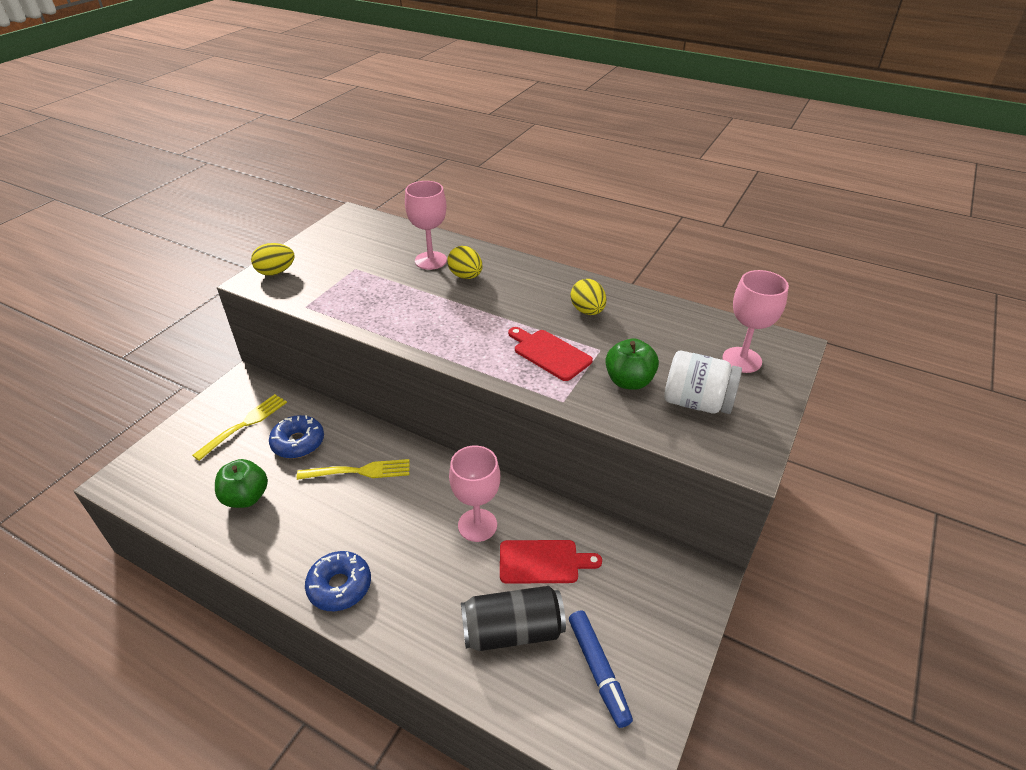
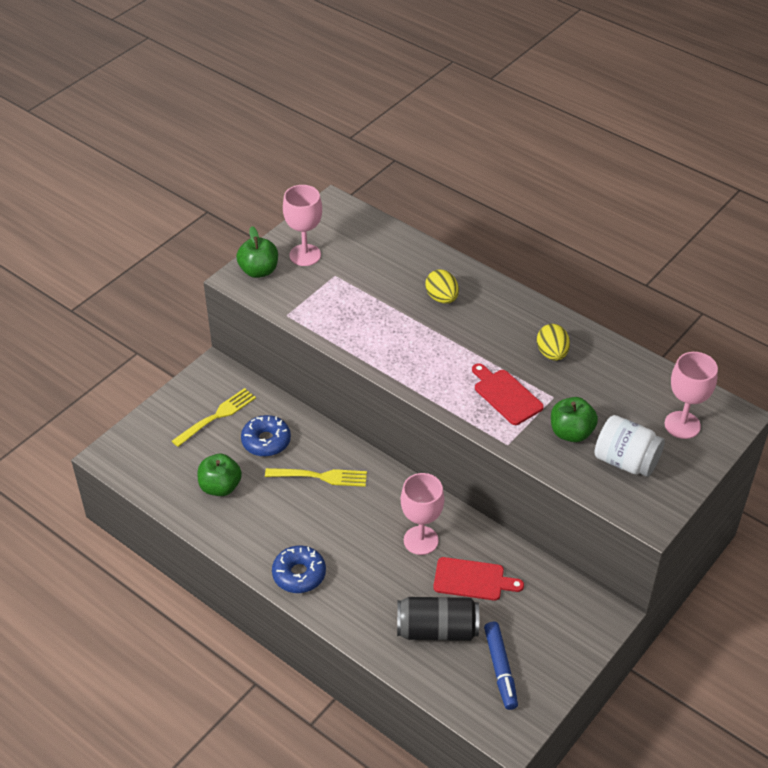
camera: 10 degrees right, 5 degrees up
(276, 272) = (259, 271): yellow egg -> green apple
(430, 260) = (409, 274): pink goblet -> pink goblet (305, 255)

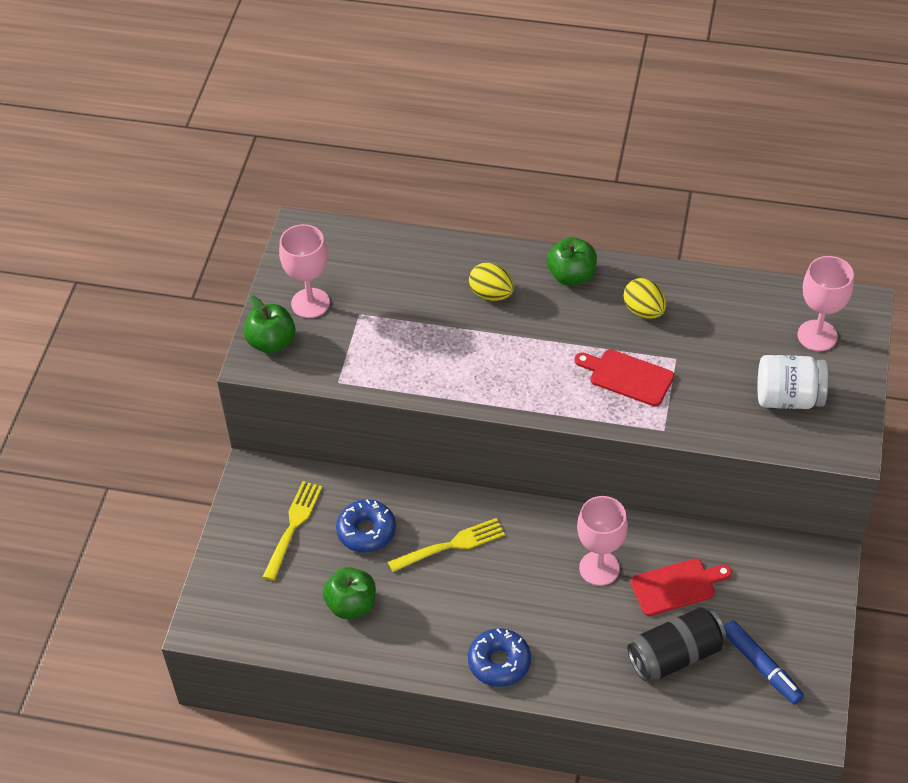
camera: 25 degrees left, 5 degrees up
(571, 433) = (717, 390): green apple -> green apple (571, 276)

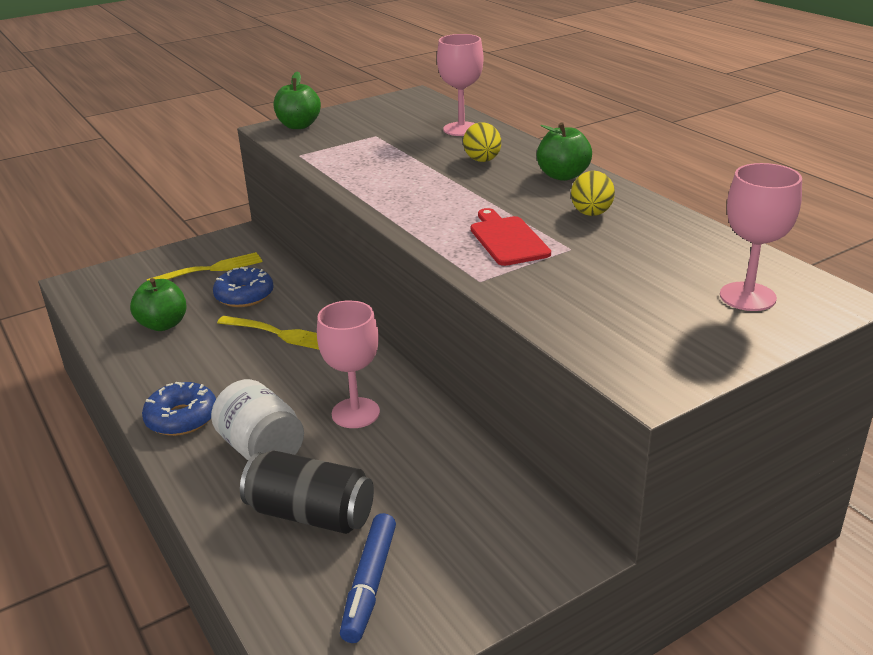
camera: 45 degrees right, 20 degrees down
(310, 303) = (356, 121): pink goblet -> pink goblet (461, 129)
(677, 586) = (396, 467): red cutting board -> none
(788, 398) = (642, 319): white jar -> white jar (262, 449)

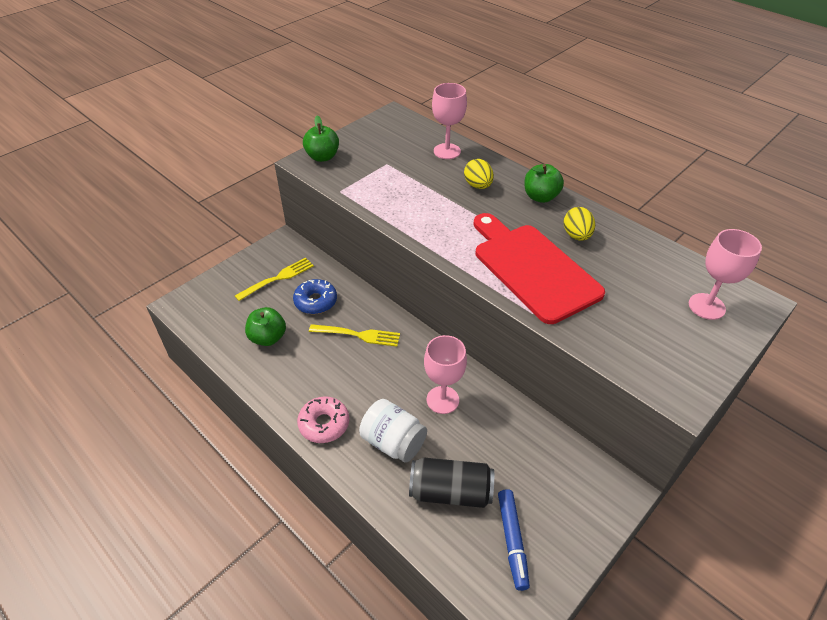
camera: 15 degrees left, 15 degrees up
(182, 418) = (324, 424): blue donut -> pink donut
(507, 239) = (532, 268): red cutting board -> red cutting board, size x1.96

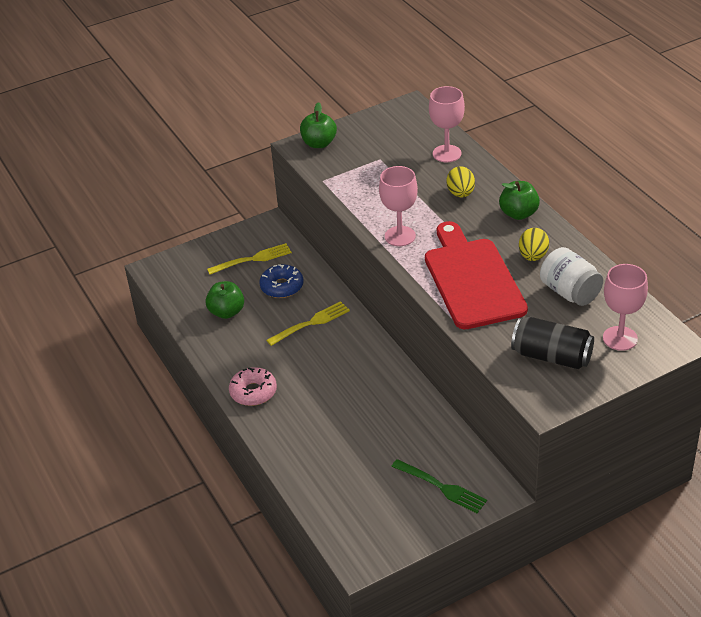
camera: 20 degrees right, 5 degrees down
(357, 335) = (310, 323): yellow fork -> yellow fork turned 60 degrees counterclockwise
(393, 442) = (309, 417): white jar -> white jar (570, 292)
(442, 400) = (368, 392): pink goblet -> pink goblet (400, 236)
(450, 491) = (343, 463): black can -> black can (551, 356)
(512, 541) = (380, 508): blue marker -> none
(562, 497) = (441, 487): none -> green fork

